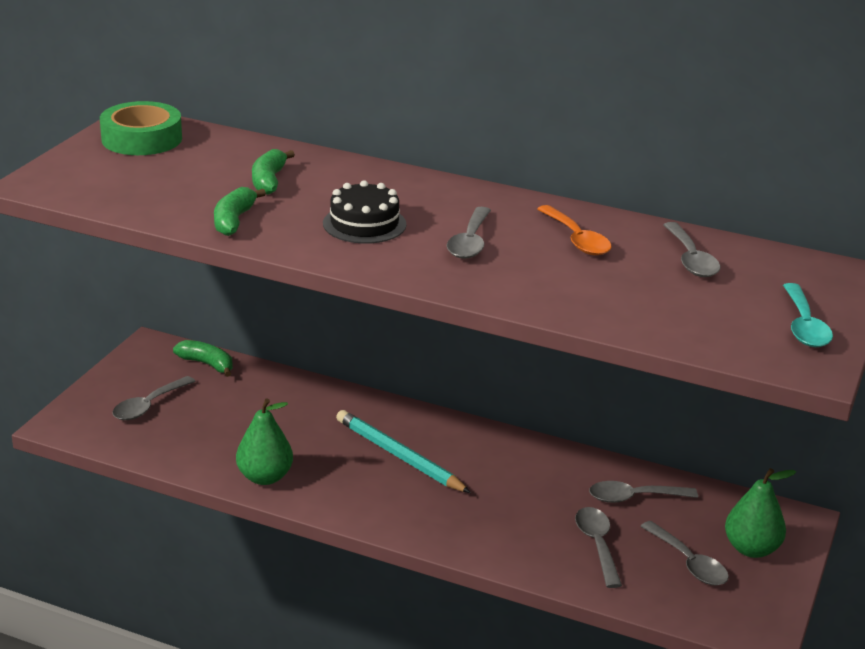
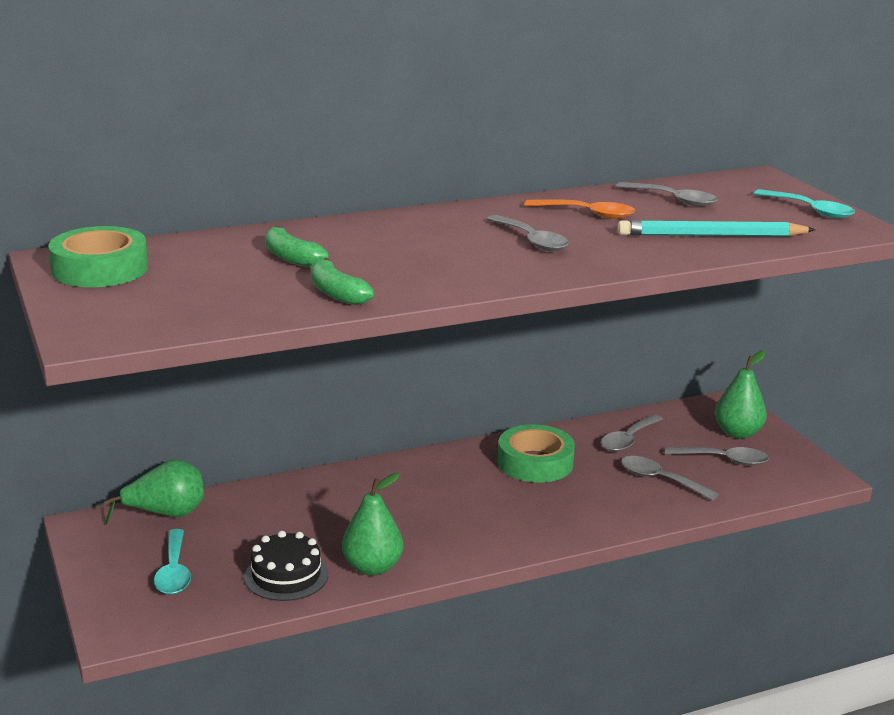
camera: 45 degrees left, 5 degrees down
(148, 406) = (174, 572): grey spoon -> turquoise spoon
(207, 364) = (166, 514): green banana -> green pear
(364, 224) = (436, 257): black cake -> black cake (286, 575)
(399, 456) = (440, 497): turquoise pencil -> turquoise pencil (711, 235)
(519, 471) = (535, 462): none -> green tape

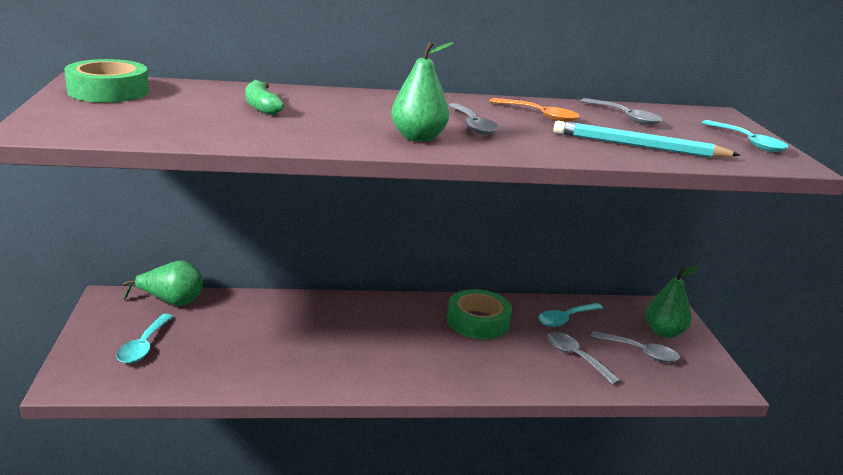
camera: 15 degrees right, 0 degrees up
(286, 575) = (224, 368): black cake -> none
(336, 293) = (267, 134): green banana -> none
(372, 567) = (294, 377): green pear -> green pear (418, 138)
(628, 440) = (565, 319): grey spoon -> turquoise spoon

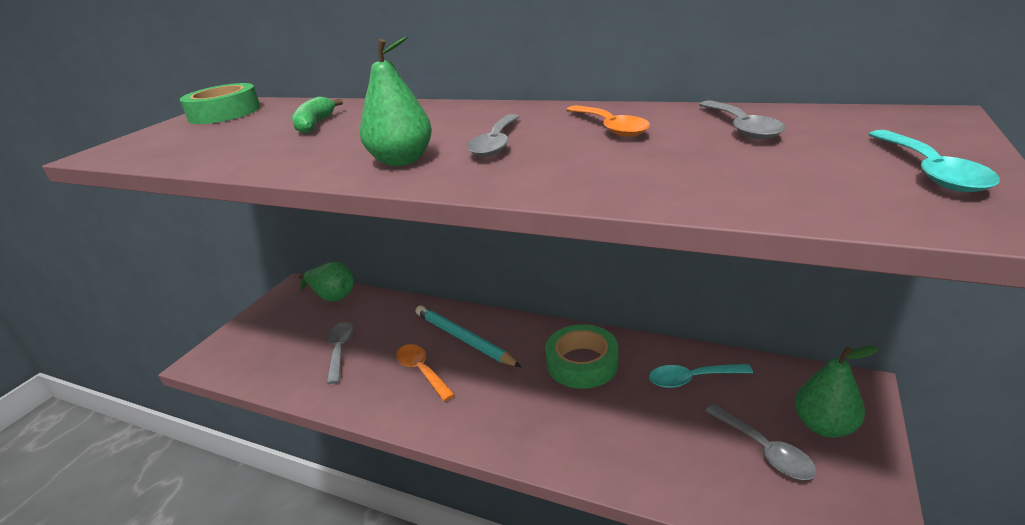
camera: 35 degrees right, 5 degrees up
(144, 346) = (277, 336): turquoise spoon -> none
(342, 349) = (422, 371): none -> orange spoon
(576, 357) = (666, 437): grey spoon -> grey spoon (340, 350)
(638, 146) = (694, 176): turquoise pencil -> turquoise pencil (463, 338)

